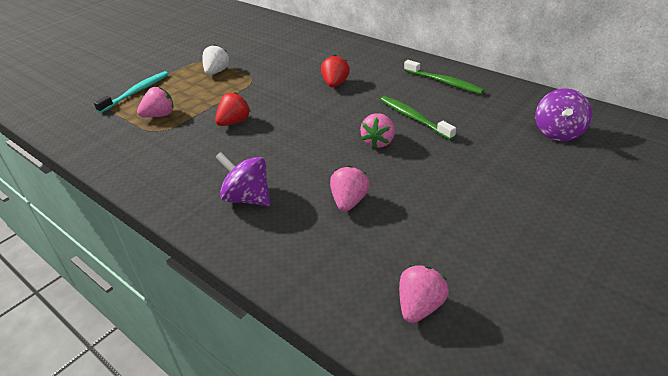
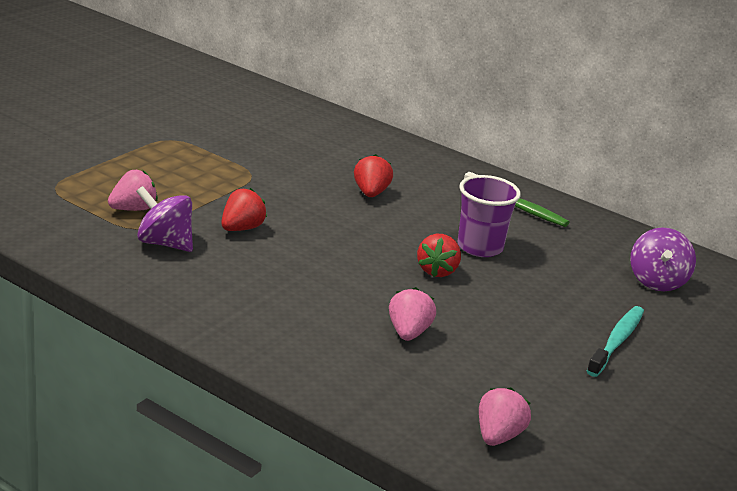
camera: 10 degrees left, 10 degrees down
(136, 92) = (87, 174): turquoise toothbrush -> turquoise toothbrush (616, 341)
(217, 72) = (198, 158): white strawberry -> none
(247, 198) = (282, 318): purple spinning top -> purple spinning top (164, 243)
(378, 142) = (437, 271): pink strawberry -> red strawberry
(414, 118) = (480, 247): green toothbrush -> purple cup

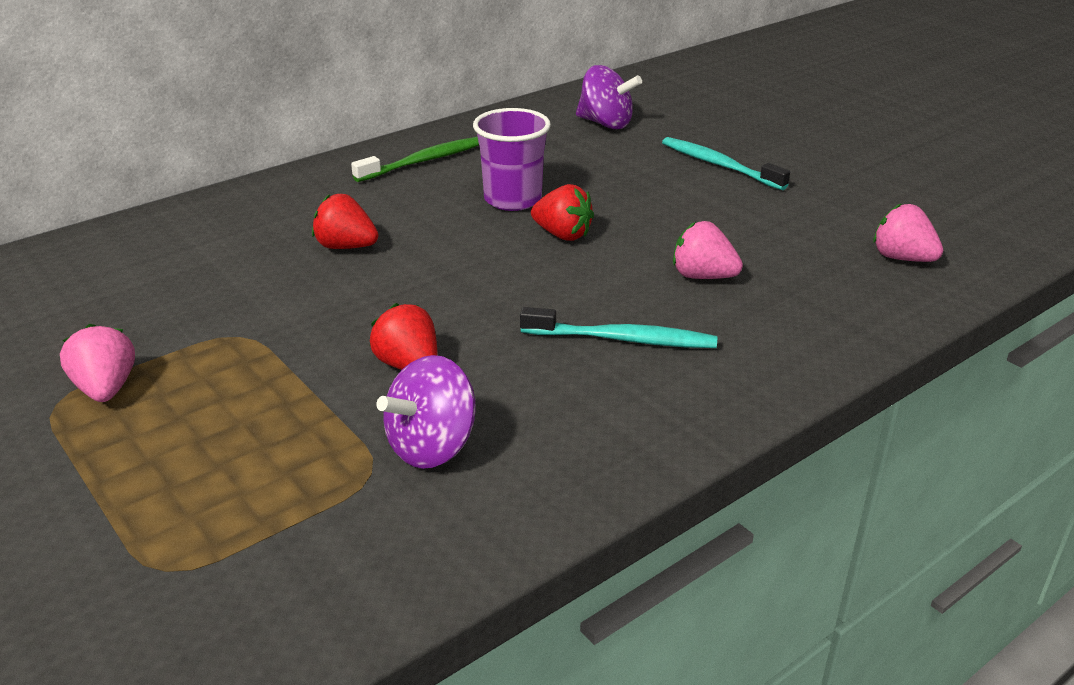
camera: 70 degrees left, 5 degrees up
(133, 209) = (301, 471): pink strawberry -> pink strawberry (106, 389)
(304, 300) = (622, 339): none -> turquoise toothbrush

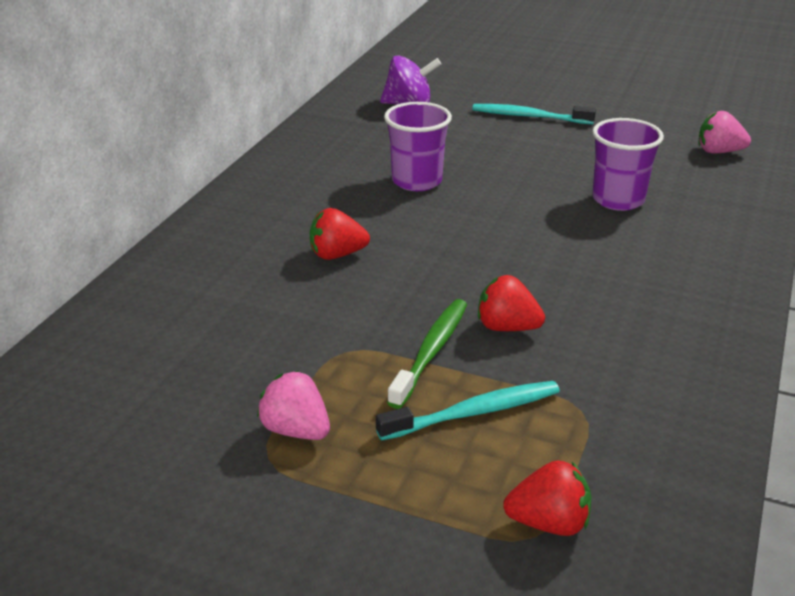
camera: 30 degrees left, 0 degrees up
(423, 161) = (306, 169): green toothbrush -> green toothbrush (431, 352)
(432, 447) = (599, 377): purple spinning top -> none
(562, 235) = (488, 198): red strawberry -> red strawberry (549, 523)
(622, 339) = (623, 259): turquoise toothbrush -> turquoise toothbrush (473, 412)
(703, 276) = (618, 200): pink strawberry -> purple cup

